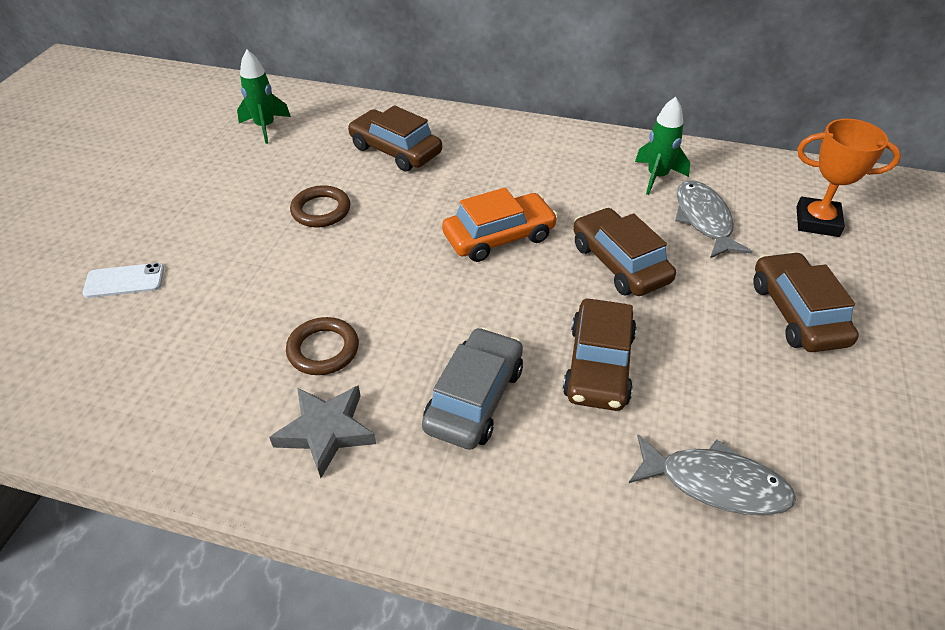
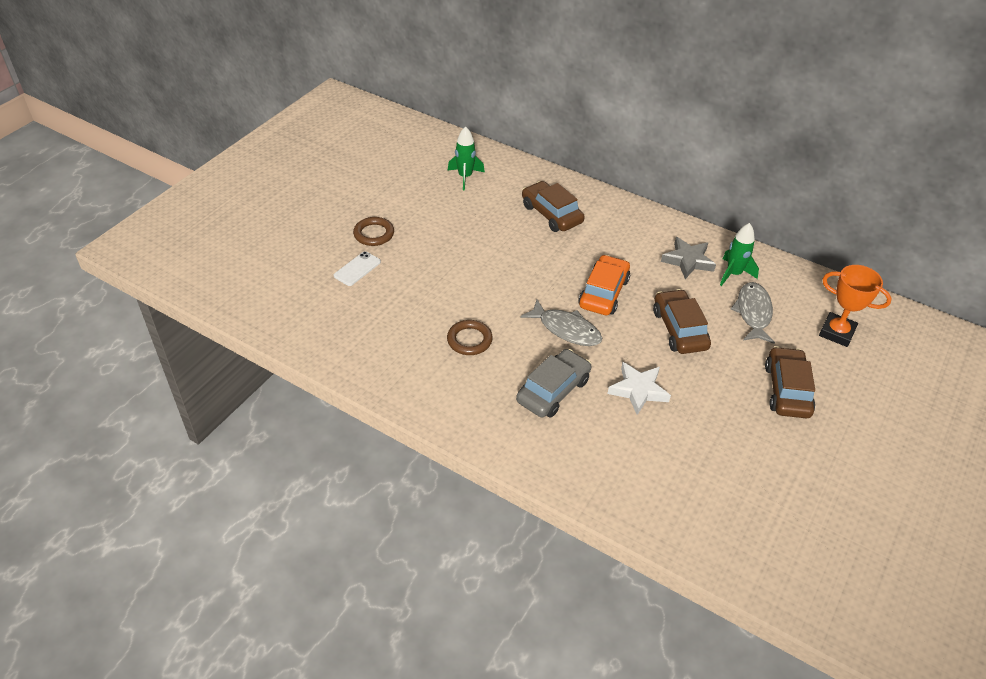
camera: 15 degrees right, 0 degrees up
(124, 281) = (357, 269): white phone -> white phone turned 60 degrees counterclockwise
(321, 210) = (489, 248): brown ring -> brown ring (374, 234)
(326, 431) = (460, 387): grey star -> grey star (688, 261)
(499, 236) = (603, 293): orange car -> orange car turned 60 degrees counterclockwise
(599, 365) = (638, 390): brown car -> white star
(715, 483) = (681, 473): grey fish -> grey fish (566, 329)

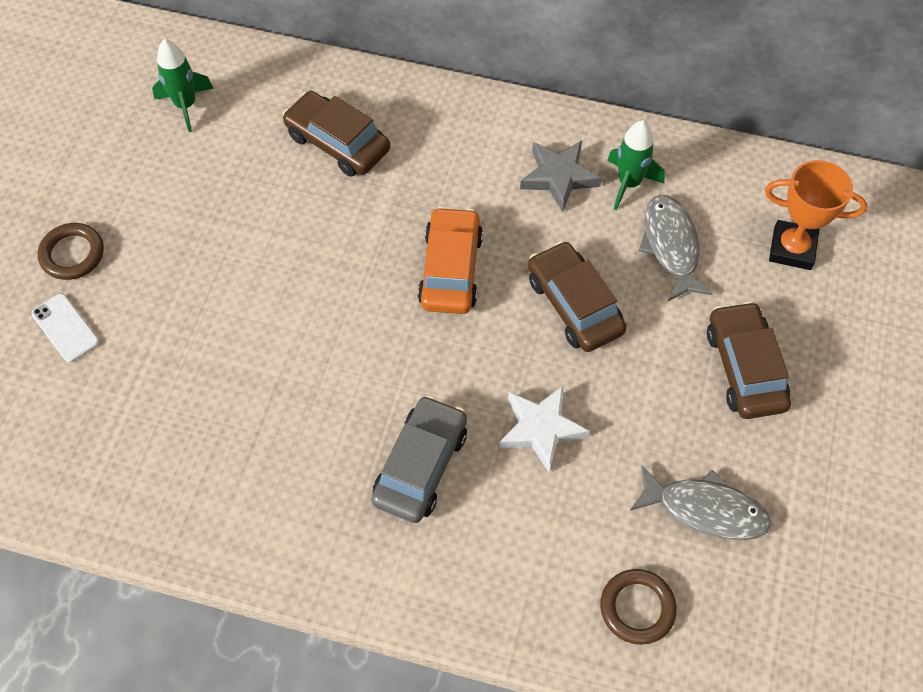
camera: 15 degrees left, 15 degrees up
(357, 269) = (65, 328): white phone -> white phone turned 60 degrees counterclockwise
(469, 340) = (275, 412): brown ring -> brown ring (637, 608)
(566, 329) = (412, 351): grey fish -> grey fish (705, 509)

